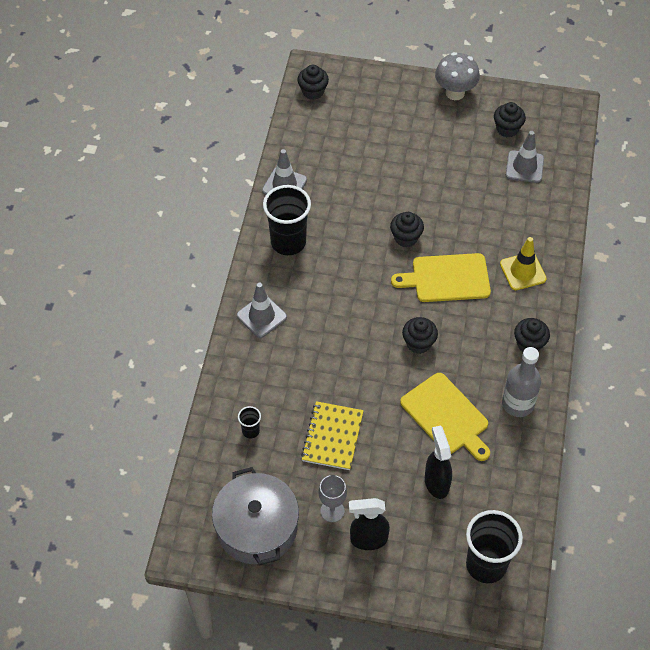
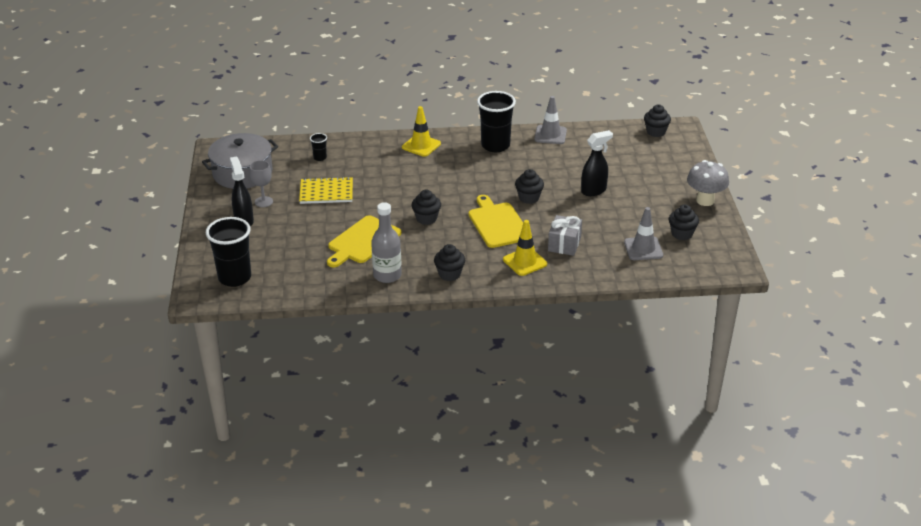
camera: 75 degrees right, 20 degrees down
(261, 316) = (421, 145): grey traffic cone -> yellow traffic cone
(436, 483) = (300, 245): black spray bottle -> black spray bottle (594, 191)
(500, 229) = (564, 244): none -> grey gift

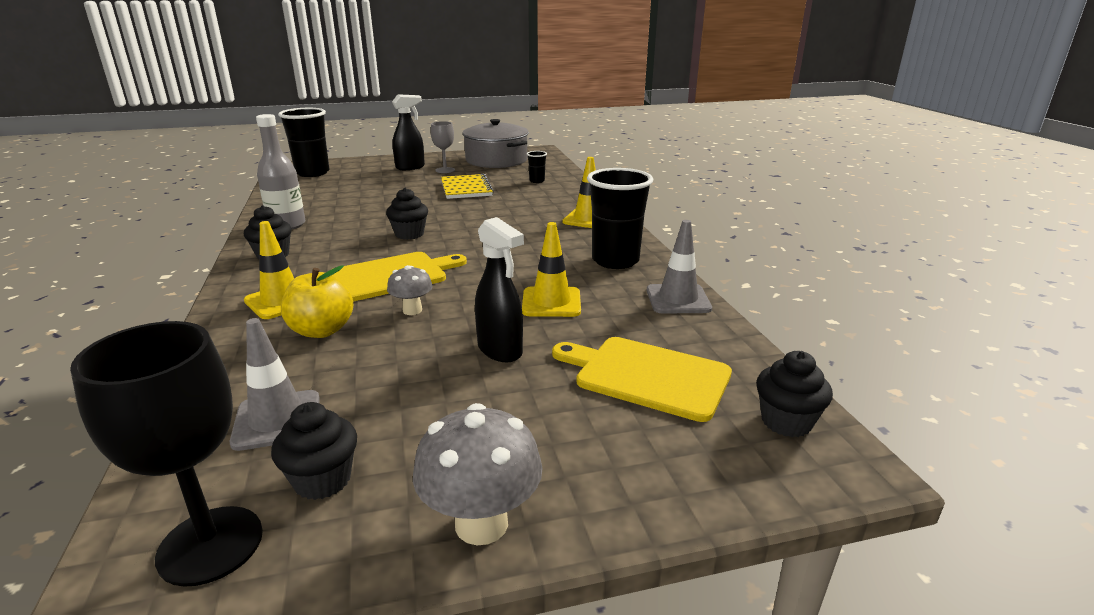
camera: 80 degrees right, 10 degrees down
(362, 241) = (363, 209): yellow cutting board -> yellow cutting board (647, 376)
(529, 198) = (467, 293): black cupcake -> none
(546, 172) = (551, 302): none -> yellow traffic cone
(546, 216) = (412, 310): none -> grey mushroom
(564, 244) = (321, 330): grey gift -> yellow apple
(712, 254) = (210, 545): none -> black goblet

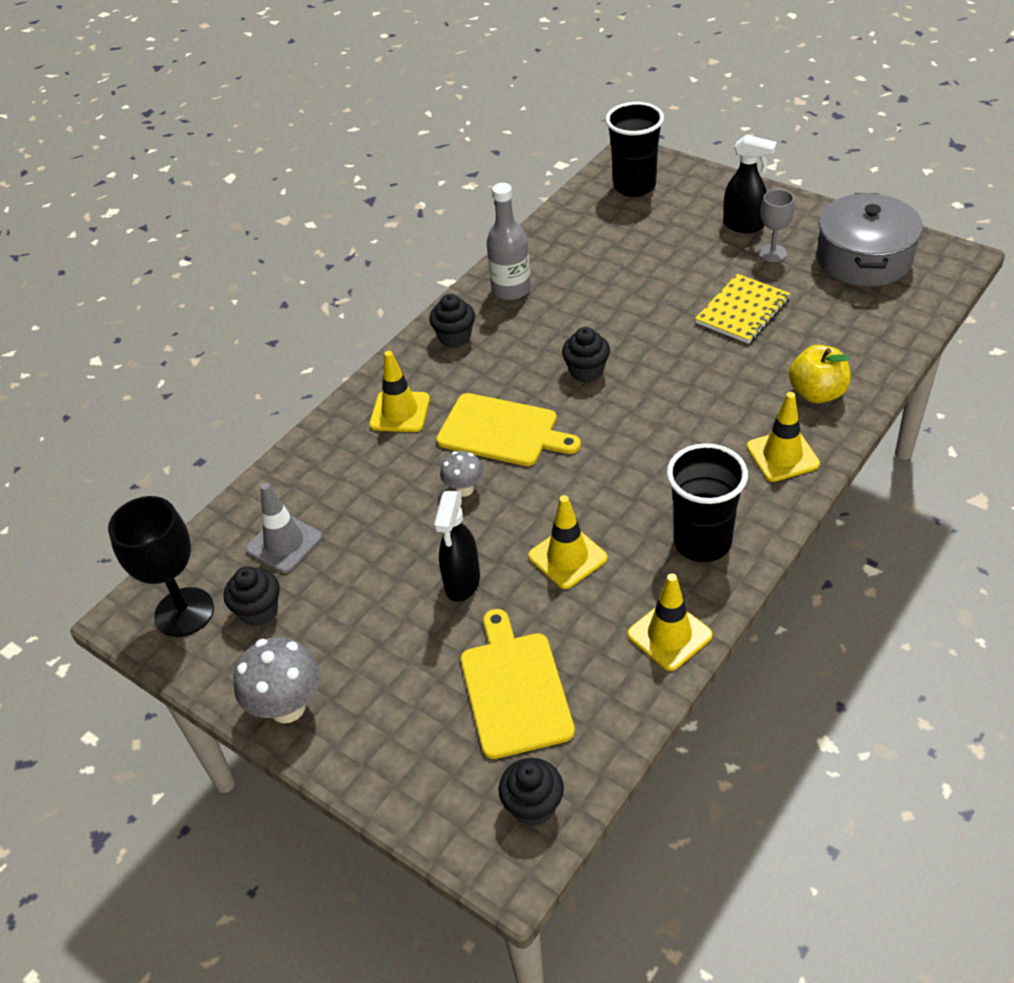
camera: 55 degrees right, 20 degrees up
(321, 330) = (388, 469): yellow apple -> yellow apple (817, 393)
(537, 181) = (842, 339): black cup -> none
(678, 299) = (669, 635): grey traffic cone -> yellow traffic cone

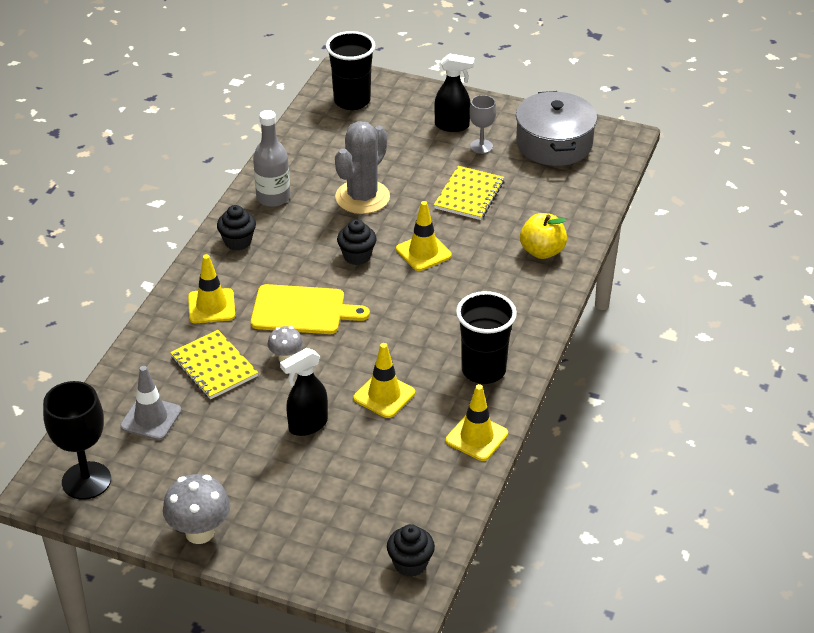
camera: 20 degrees left, 5 degrees down
(259, 611) = (149, 470): black cupcake -> none
(378, 488) = (214, 366): none -> yellow notebook
(462, 583) = (307, 425): black spray bottle -> black spray bottle turned 60 degrees clockwise
(515, 689) = (372, 491): yellow cutting board -> none
(614, 300) = (362, 197): none -> grey cactus
(782, 455) = (527, 300): yellow traffic cone -> yellow traffic cone (423, 252)

